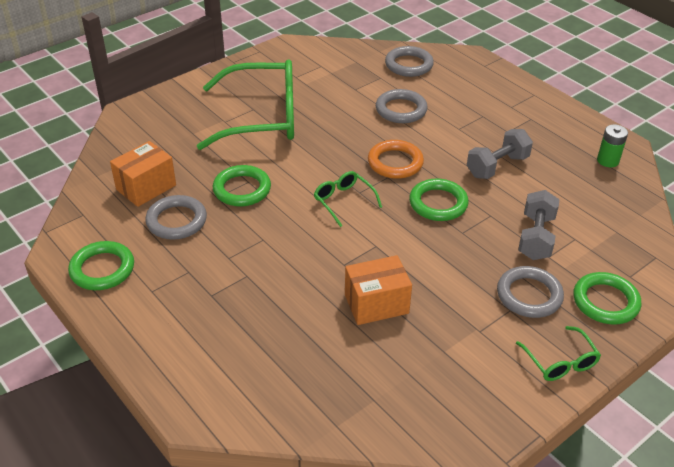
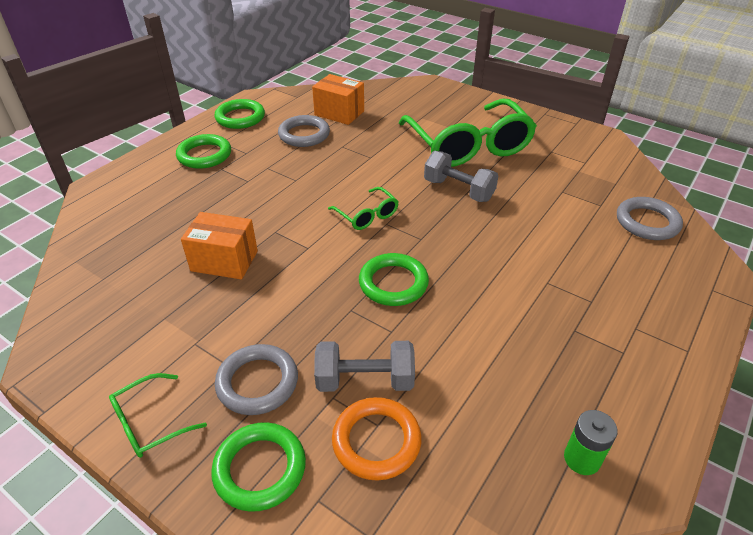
camera: 75 degrees right, 0 degrees up
(242, 189) = (357, 156): green ring -> green ring (204, 155)
(343, 201) = (367, 215): green glasses -> green glasses turned 105 degrees clockwise
(376, 304) = (224, 261): orange box -> orange box turned 45 degrees counterclockwise
(395, 163) = (448, 240): orange ring -> orange ring (376, 441)
(401, 110) = (549, 230): grey ring -> none
(497, 166) = (491, 327): grey dumbbell -> grey dumbbell (458, 190)

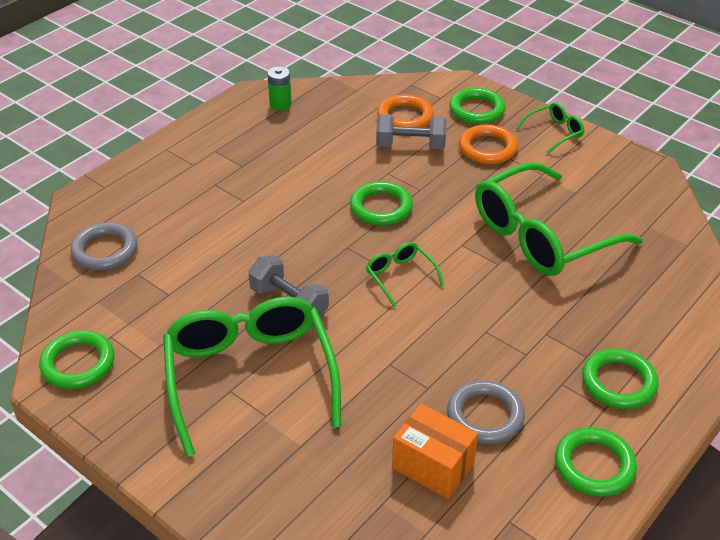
camera: 175 degrees left, 0 degrees up
(224, 261) = (541, 236): orange box -> green glasses
(257, 382) = (487, 148): grey ring -> orange ring
(594, 146) = (78, 363): none -> green ring

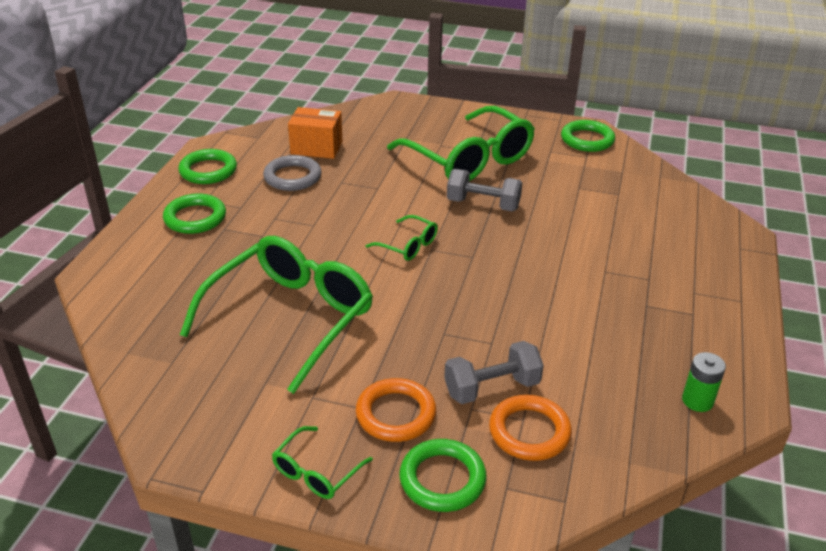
camera: 155 degrees right, 5 degrees down
(105, 250) = (664, 201): grey ring -> none
(381, 207) = (469, 301): green ring -> none

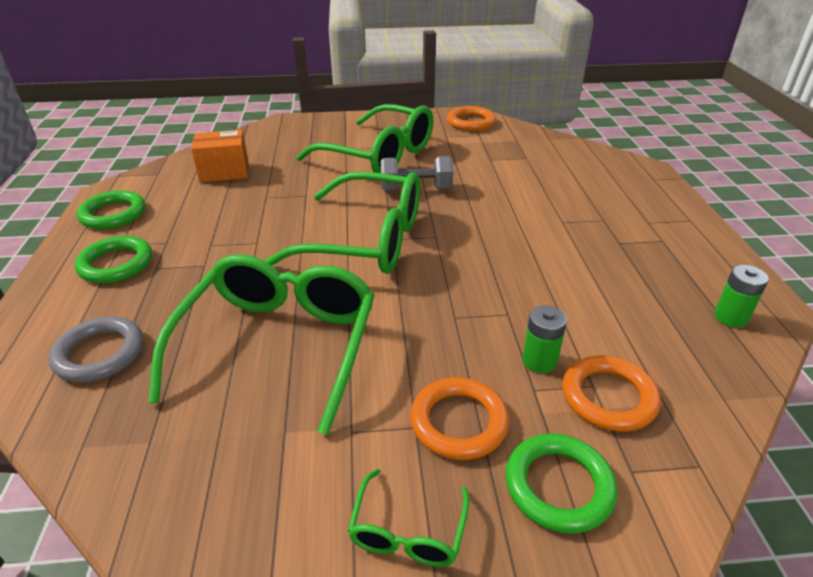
camera: 20 degrees left, 0 degrees up
(292, 177) = (212, 202): grey ring -> grey ring (99, 353)
(408, 245) = (367, 240): green glasses -> green glasses, size x2.27
(492, 388) = (539, 361): grey dumbbell -> green battery
(587, 140) = (471, 122): green ring -> orange ring

